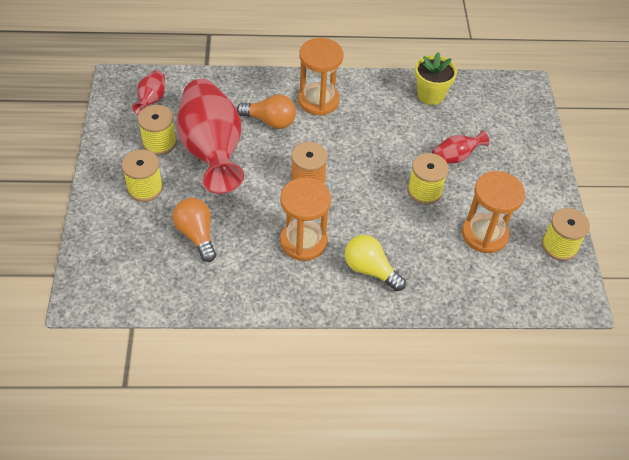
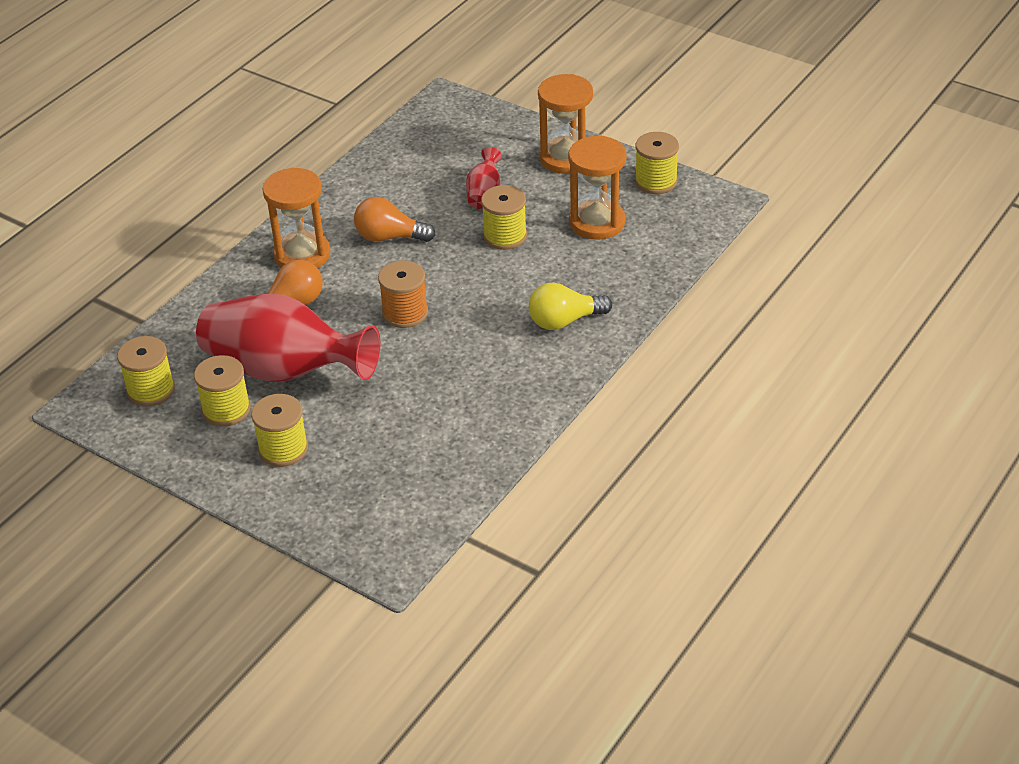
camera: 50 degrees left, 10 degrees down
(151, 100) = (151, 390): red vase -> yellow spool
(196, 235) = (394, 432): orange light bulb -> orange light bulb (389, 237)
(303, 241) = (483, 353): orange hourglass -> orange hourglass (566, 158)
(430, 95) = (384, 170): yellow flower pot -> none

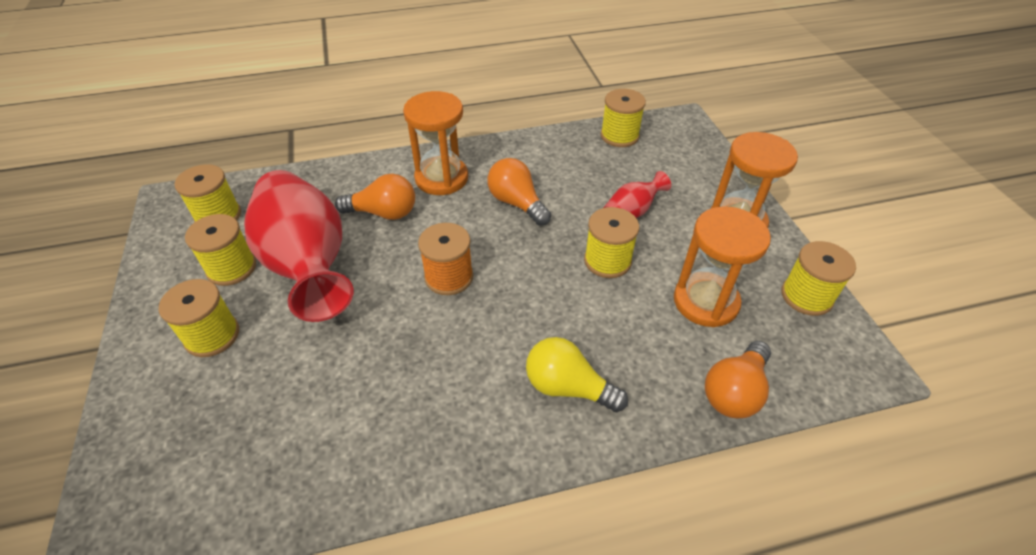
camera: 40 degrees right, 5 degrees up
(407, 140) = (619, 136): none -> yellow spool
(663, 261) = (734, 391): none -> orange light bulb

